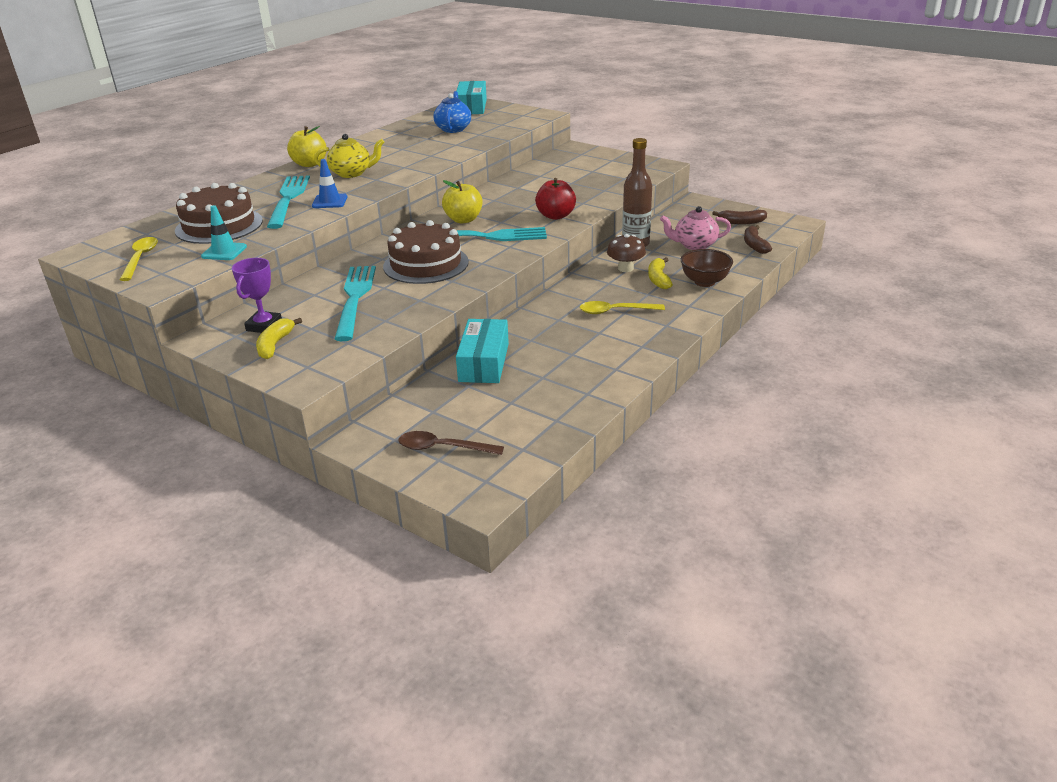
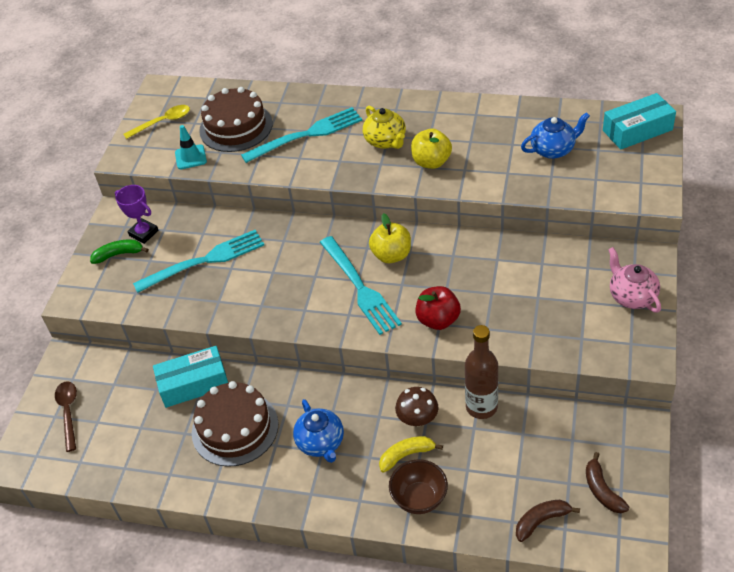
camera: 70 degrees right, 15 degrees up
(264, 326) = (143, 233): purple trophy -> purple trophy turned 45 degrees clockwise
(275, 345) = (119, 254): yellow banana -> green banana
(309, 164) = (393, 103): yellow apple -> yellow apple (431, 162)
(330, 201) = (314, 162): blue traffic cone -> none
(426, 264) = (285, 273): brown cake -> brown cake (235, 428)
(615, 311) = (321, 443): yellow spoon -> blue teapot
(694, 245) = (508, 461): pink teapot -> pink teapot (631, 296)

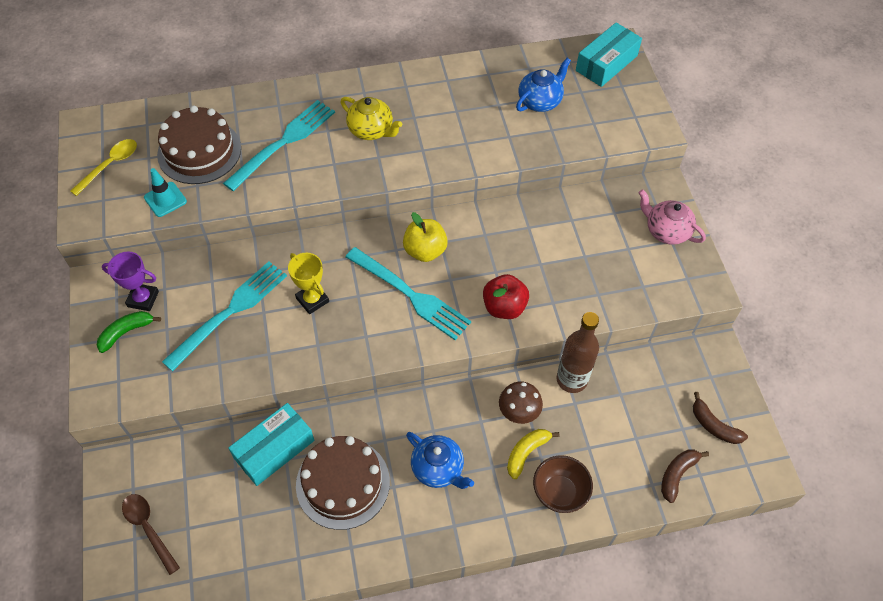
camera: 30 degrees left, 10 degrees up
(275, 269) = (312, 300): none -> yellow trophy
(431, 162) = (429, 142): yellow apple -> none

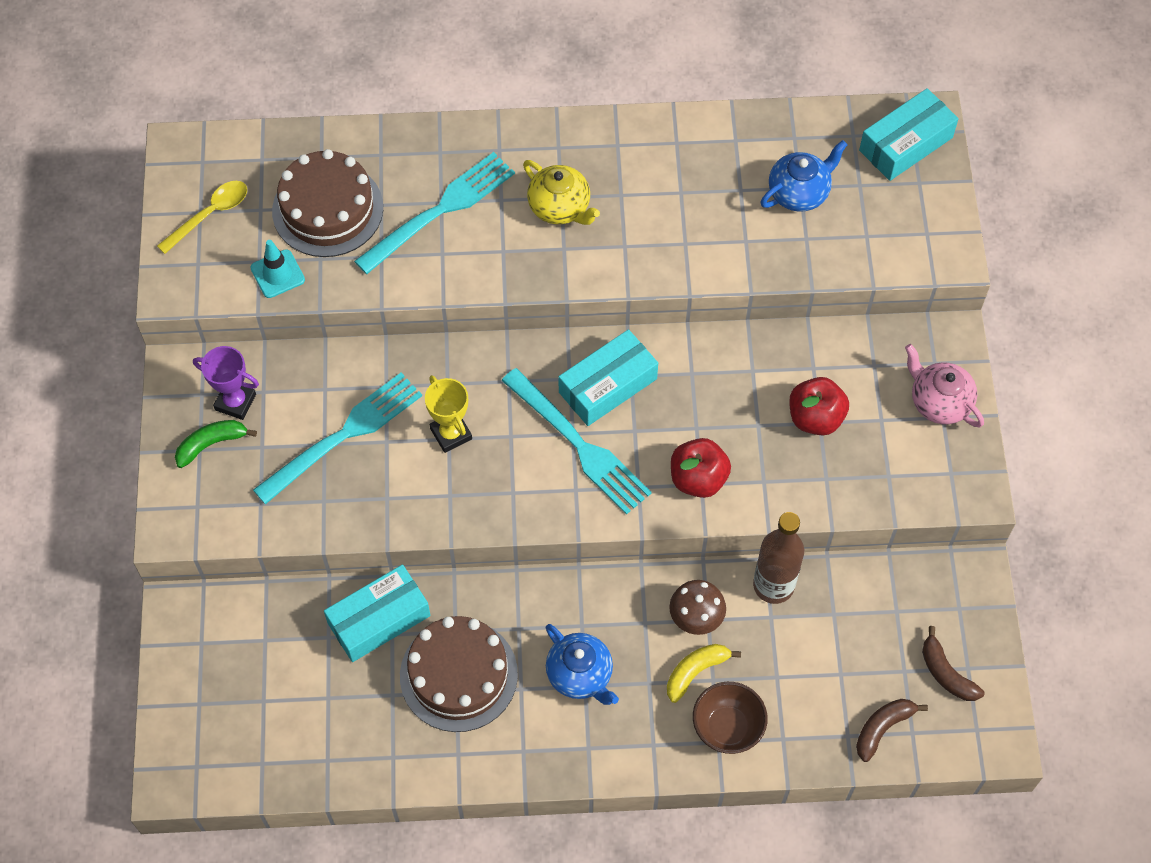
camera: 10 degrees right, 5 degrees up
(149, 529) = (217, 694): brown spoon -> none
(425, 251) = (608, 385): yellow apple -> turquoise box
(581, 253) = (815, 418): none -> red apple

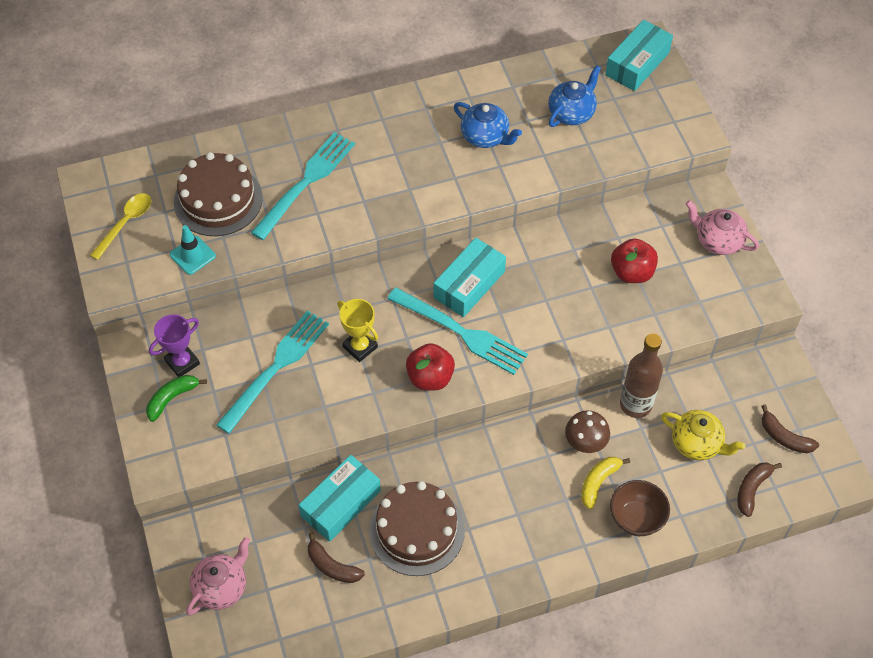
camera: 15 degrees left, 5 degrees down
(212, 684) = (222, 587): none -> pink teapot
(235, 402) = (182, 362): purple trophy -> purple trophy turned 45 degrees counterclockwise
(346, 692) = (332, 566): none -> brown banana
(560, 207) = (397, 161): yellow teapot -> yellow teapot (697, 444)
(580, 675) = (511, 507): blue teapot -> blue teapot (485, 137)
(698, 479) = (559, 336): red apple -> red apple (430, 377)

